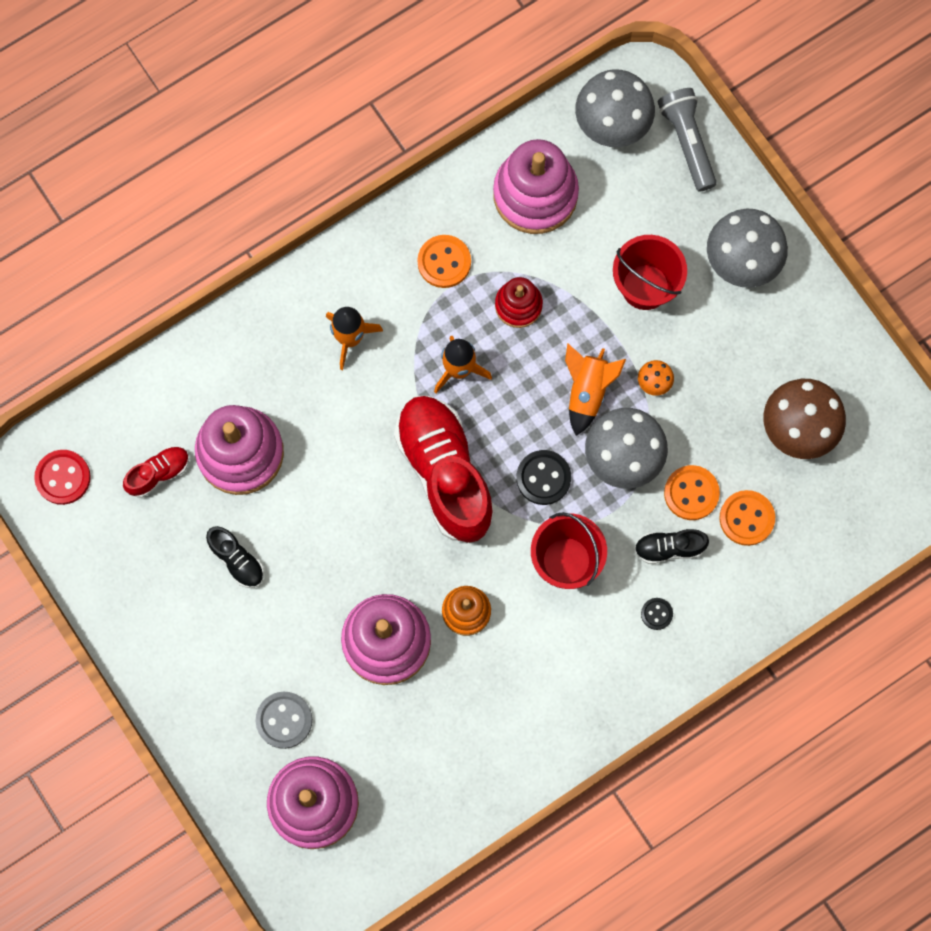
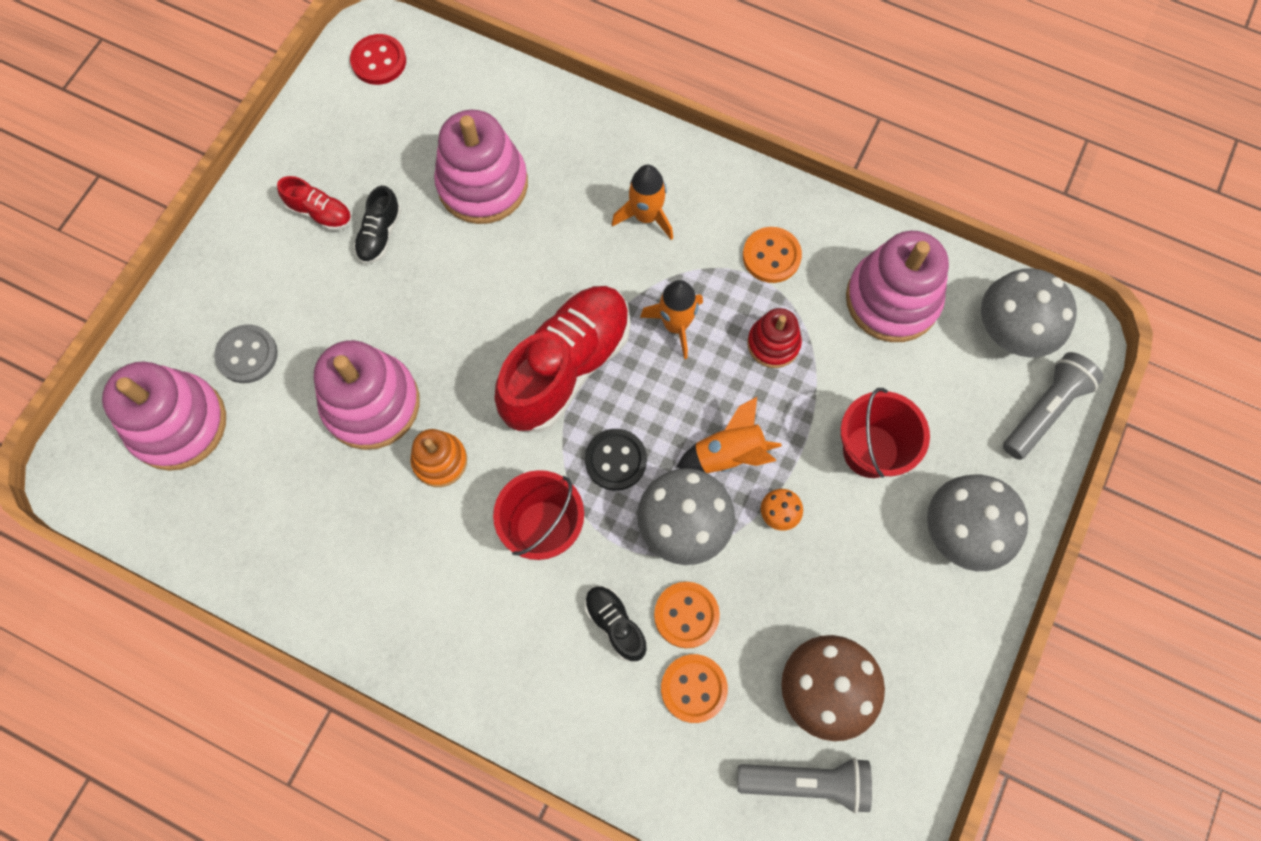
camera: 60 degrees right, 5 degrees down
(158, 473) = (425, 131): red shoe -> red shoe (320, 213)
(656, 614) = (538, 650): black button -> none
(853, 478) = (806, 782): none -> grey flashlight

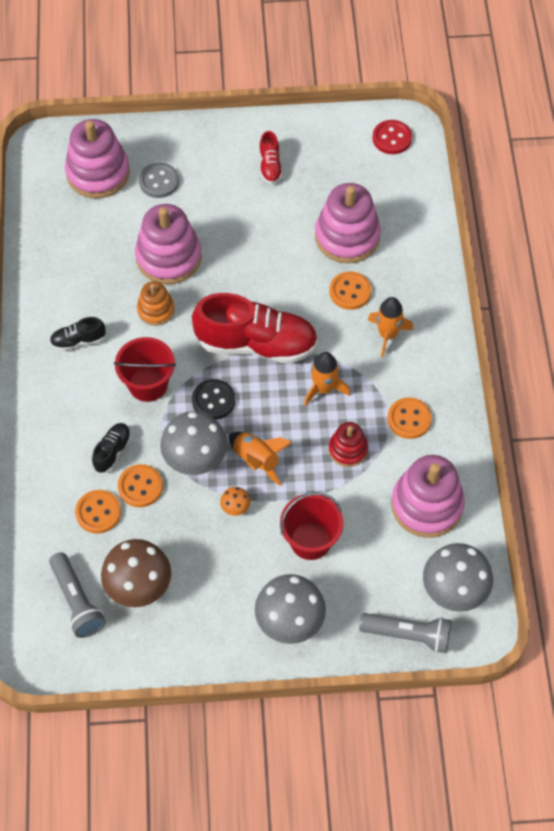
camera: 60 degrees right, 10 degrees down
(380, 234) = (277, 203): black shoe -> black shoe (78, 340)
(561, 223) = (350, 292): none -> orange button

